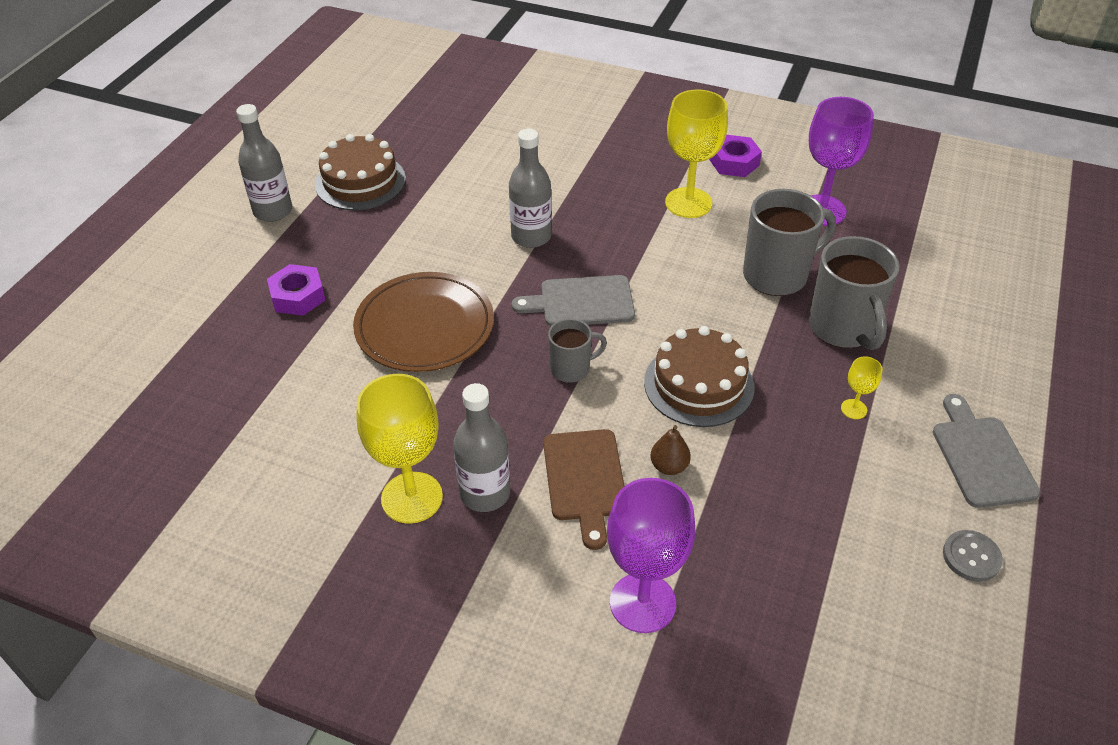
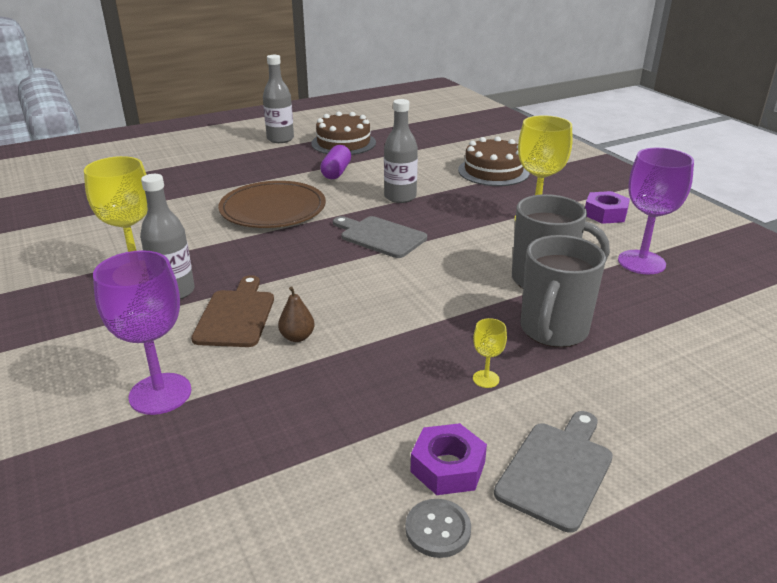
camera: 40 degrees right, 15 degrees down
(298, 296) = (233, 173): purple nut -> purple nut (448, 467)
(416, 233) = (336, 172): none -> purple capsule
(571, 369) = (320, 262): grey mug -> none
(585, 480) = (236, 315): brown cutting board -> brown cutting board turned 150 degrees clockwise
(699, 384) = (389, 308): brown cake -> brown cake (493, 171)

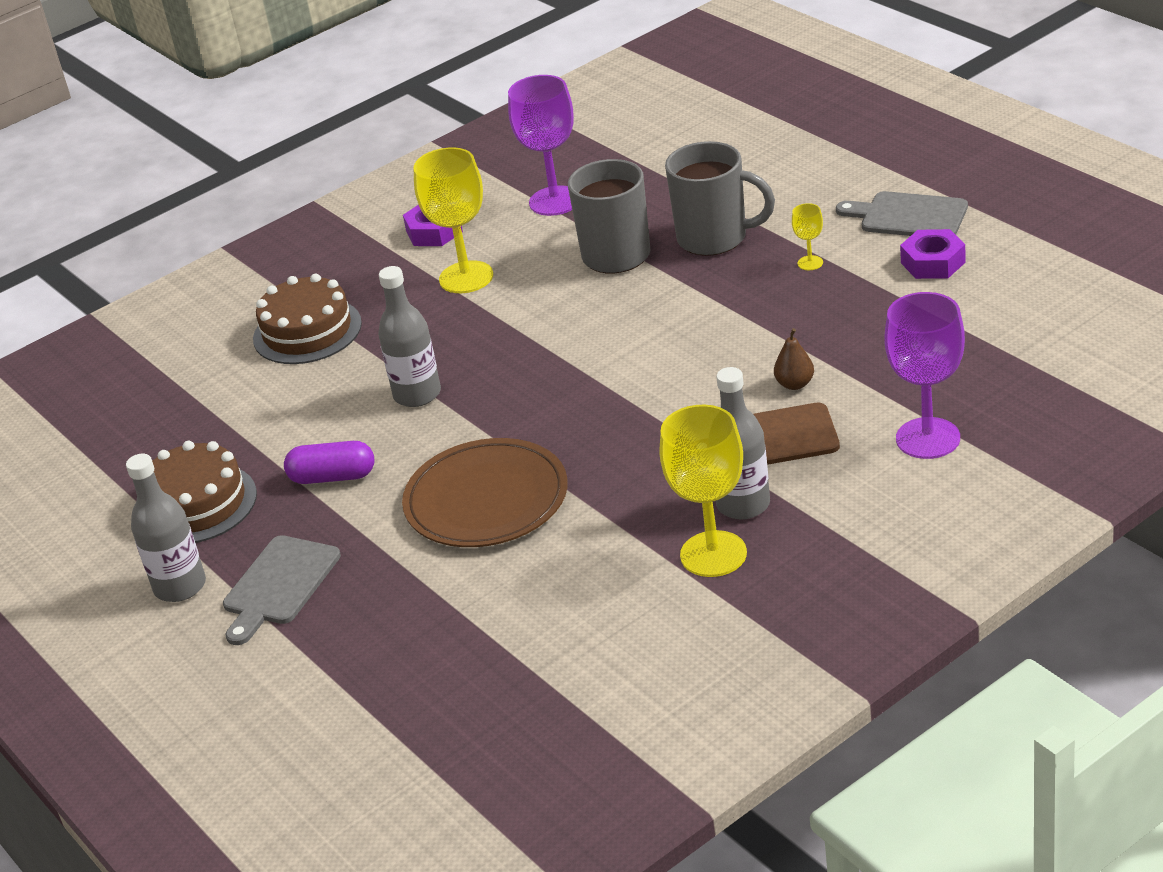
camera: 95 degrees left, 5 degrees up
(380, 236) = (545, 384): grey cutting board -> grey cutting board (279, 585)
(438, 529) = (998, 255): grey button -> none

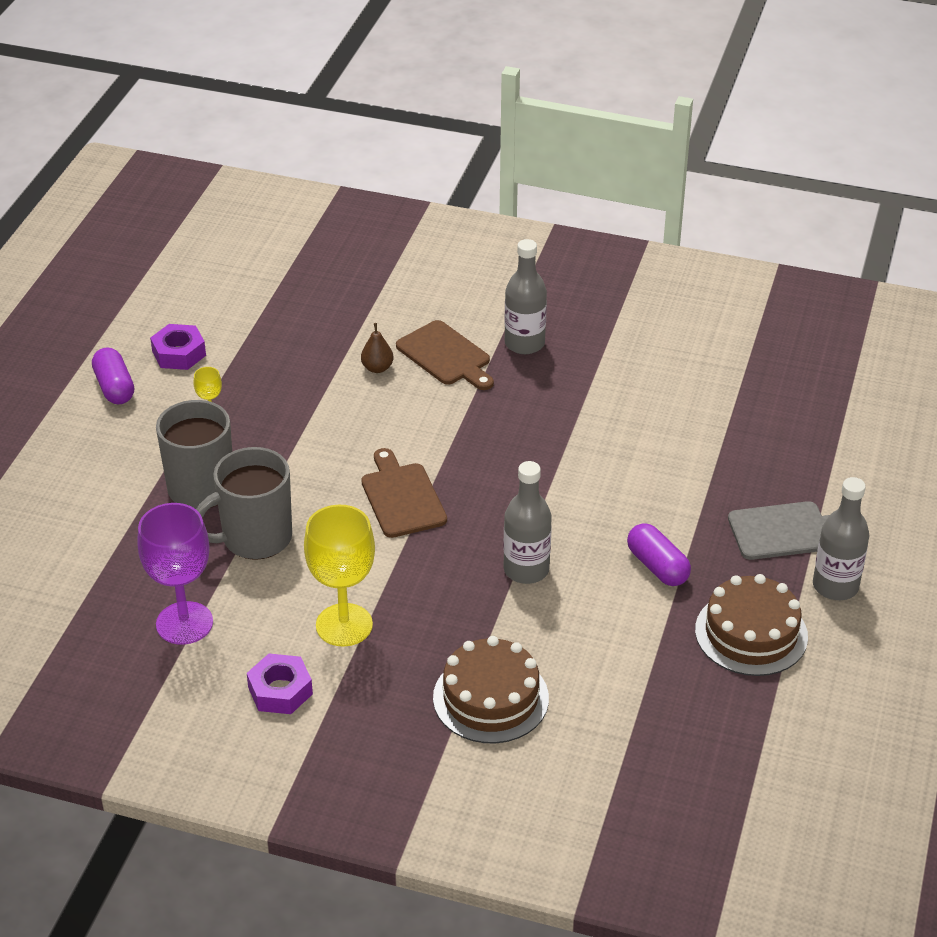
camera: 130 degrees left, 5 degrees up
(486, 499) = (614, 467): brown plate -> none
(584, 348) = (402, 497): none -> brown cutting board
(713, 554) = (581, 338): yellow goblet -> none
(908, 216) = (114, 387): grey cutting board -> purple capsule
(928, 438) = (399, 290): purple goblet -> none

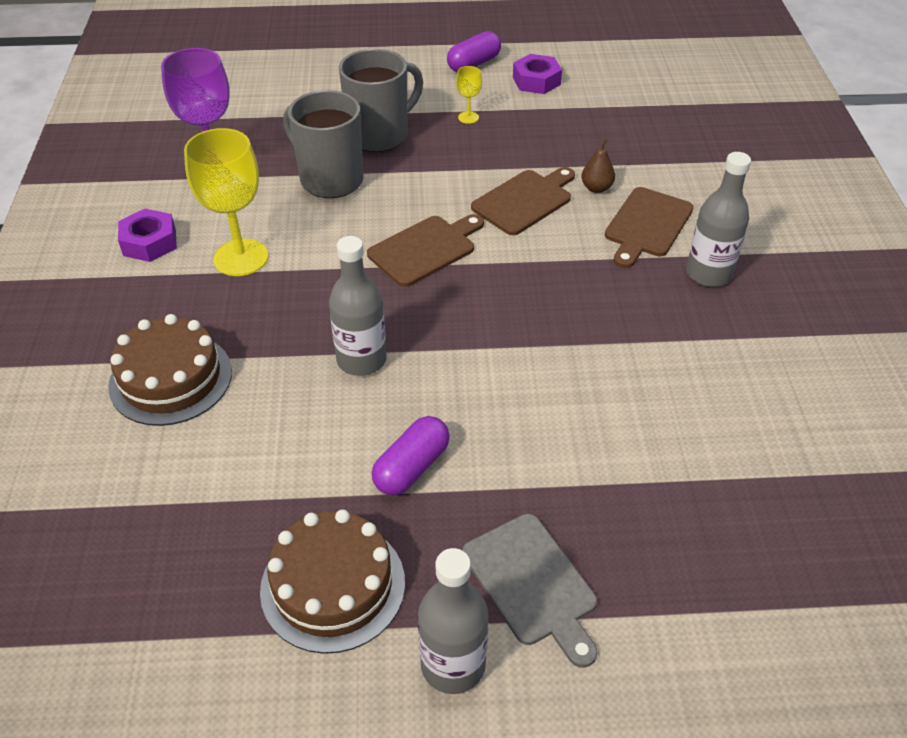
camera: 70 degrees right, 5 degrees up
(369, 417) = (525, 201): none -> brown cutting board

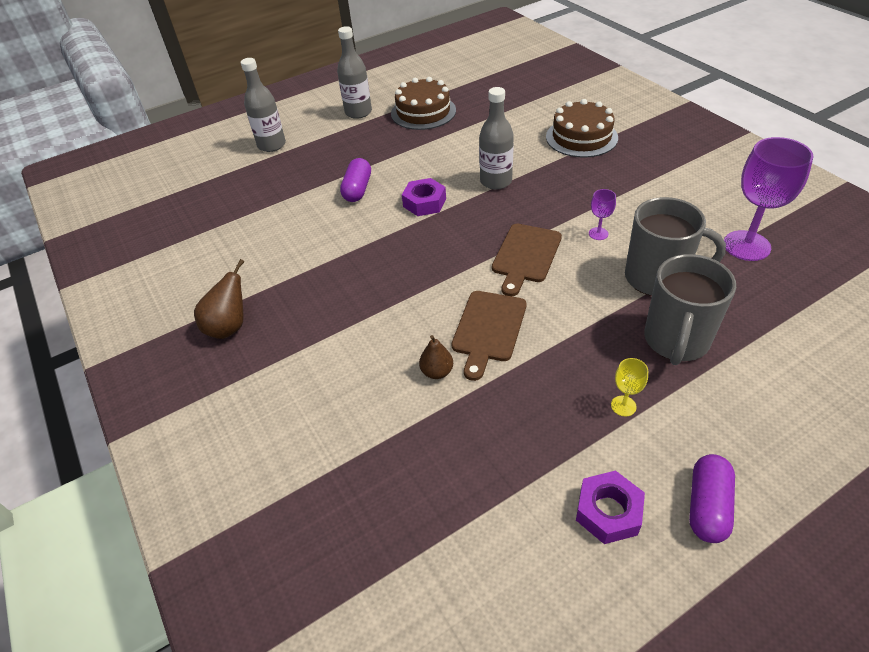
camera: 155 degrees right, 0 degrees up
(149, 242) = (701, 184): purple nut -> purple nut (424, 203)
(241, 258) = (634, 200): yellow goblet -> none
(327, 239) = (598, 233): none -> purple goblet
(412, 467) = (425, 153): purple capsule -> purple capsule (357, 189)
(532, 584) = (341, 141): grey cutting board -> none
(647, 225) = (373, 351): brown cutting board -> none
(708, 274) = (306, 326): grey bottle -> grey bottle (271, 145)
(799, 308) = (229, 327): none -> brown pear

